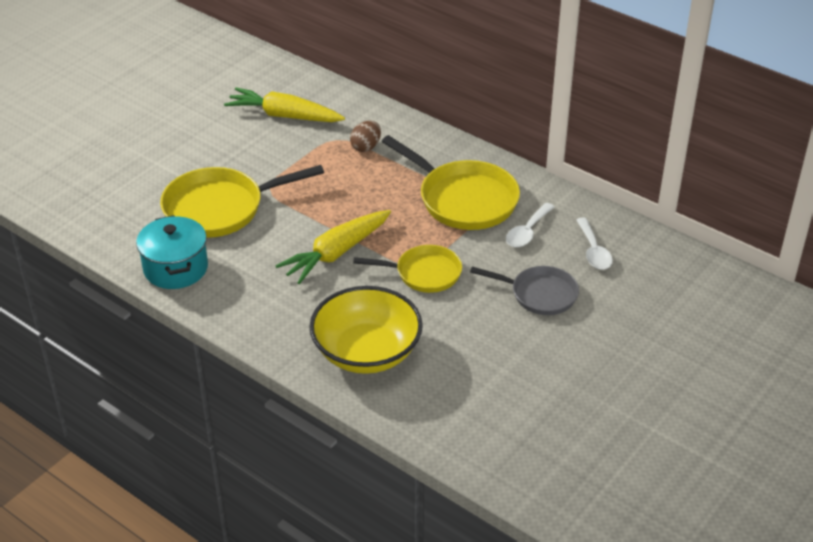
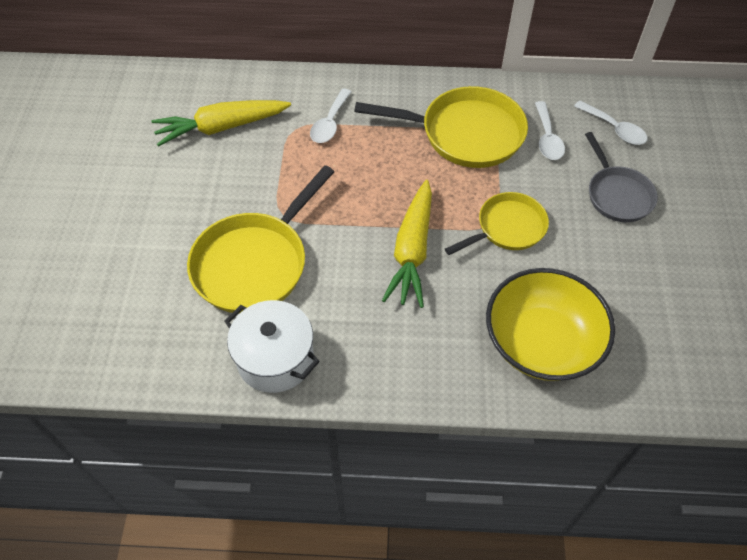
camera: 35 degrees left, 15 degrees up
(176, 268) = (275, 359): turquoise pot -> white pot
(366, 147) = (330, 123): brown egg -> white spoon
(539, 294) = (617, 195): grey pan -> grey pan turned 90 degrees clockwise

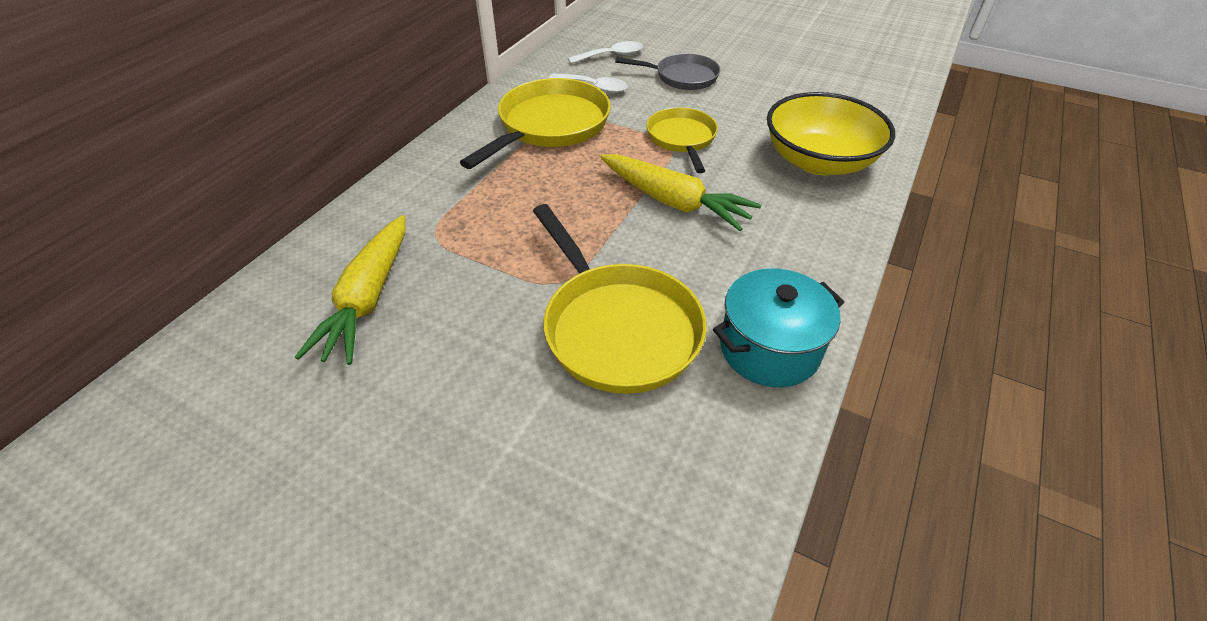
camera: 65 degrees left, 10 degrees down
(275, 359) = (769, 349): white pot -> turquoise pot
(330, 123) = (452, 206): white spoon -> none

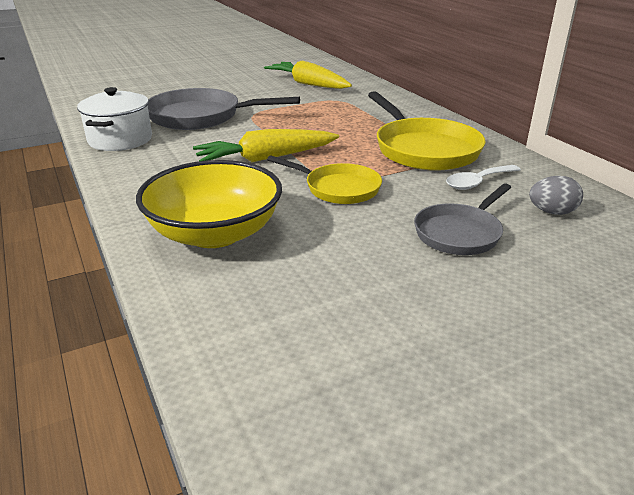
camera: 125 degrees right, 15 degrees down
(611, 56) = (551, 212): white spoon -> grey egg
(617, 328) = (200, 117): yellow pan -> grey pan
(769, 349) = (120, 140): turquoise pot -> white pot

